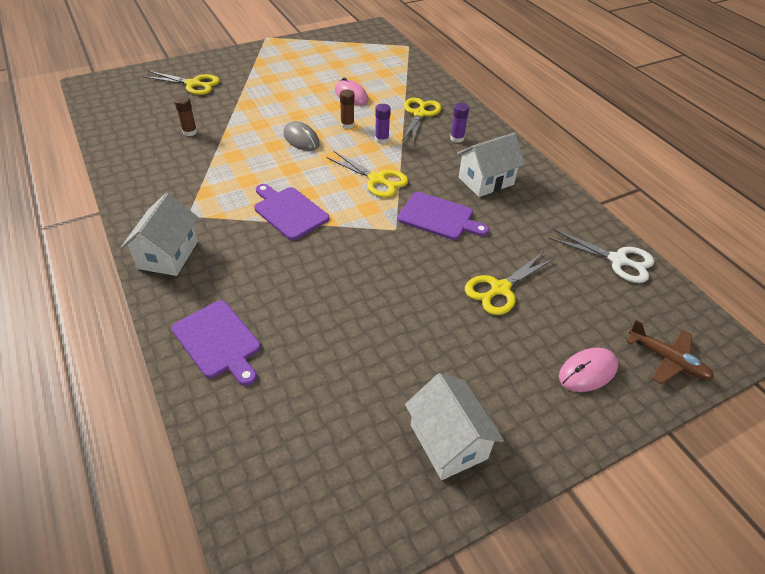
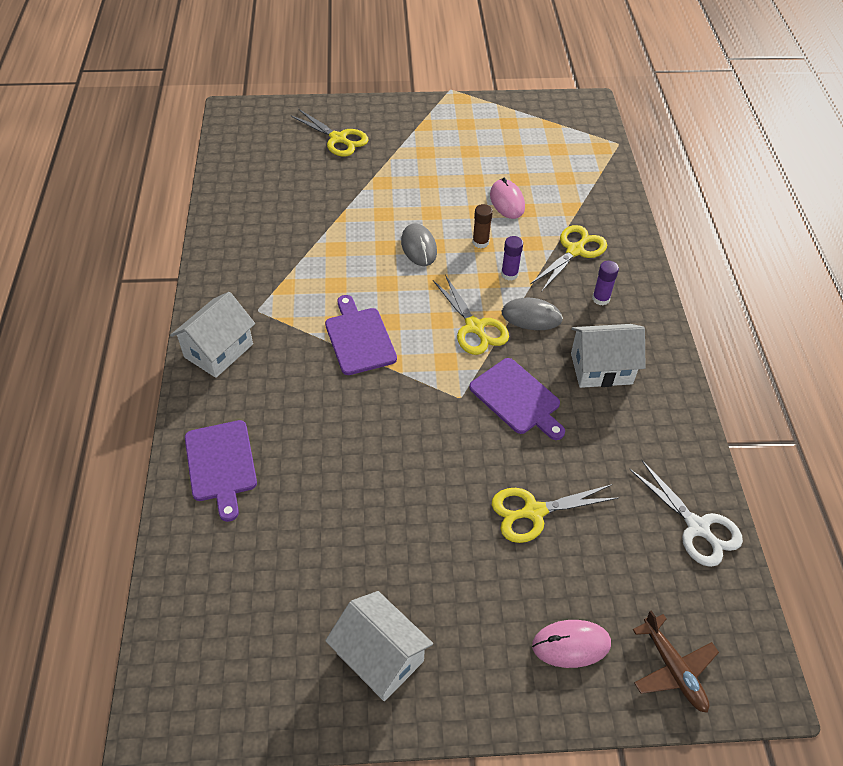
camera: 25 degrees right, 5 degrees up
(190, 132) = (306, 204): brown glue stick -> none
(415, 162) = (531, 316): none -> grey mouse
(448, 441) = (380, 657): white house -> white house turned 45 degrees counterclockwise

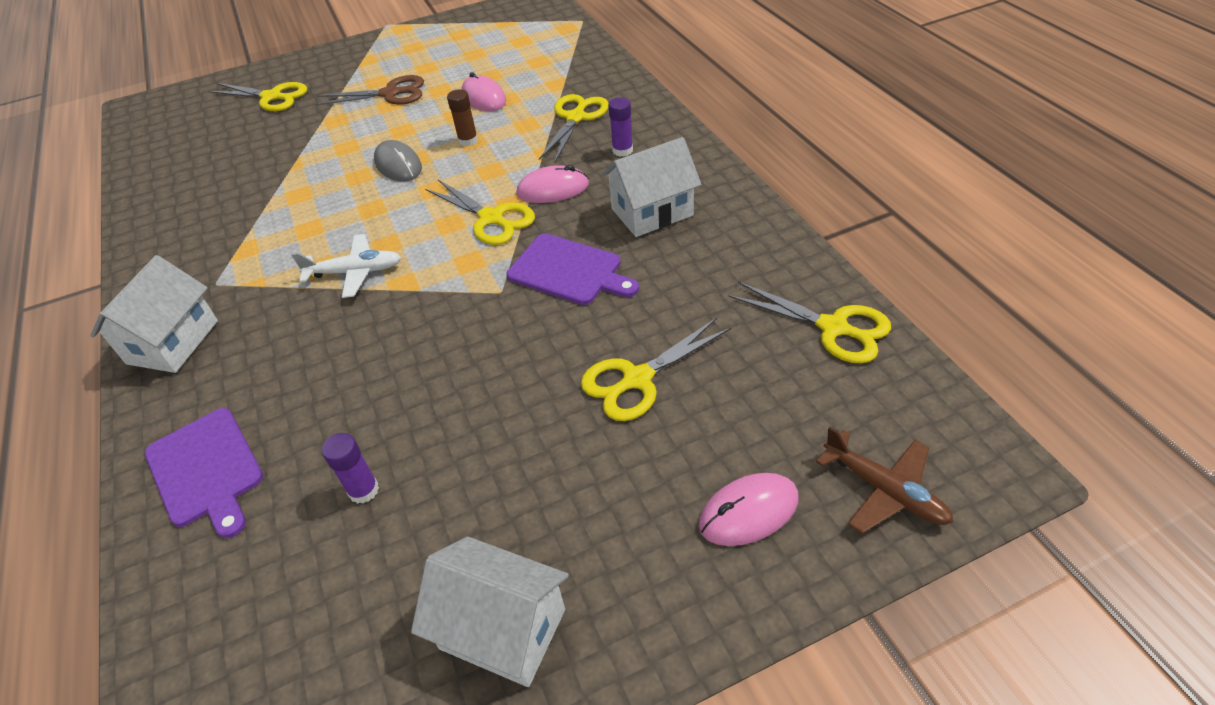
camera: 15 degrees left, 5 degrees down
(359, 338) = (355, 272): purple cutting board -> white plane
(433, 169) = (390, 94): none -> brown scissors
(509, 274) = (512, 159): purple glue stick -> purple glue stick (363, 490)
(531, 316) = (553, 189): grey mouse -> pink mouse
(697, 527) = (833, 328): white scissors -> yellow scissors

